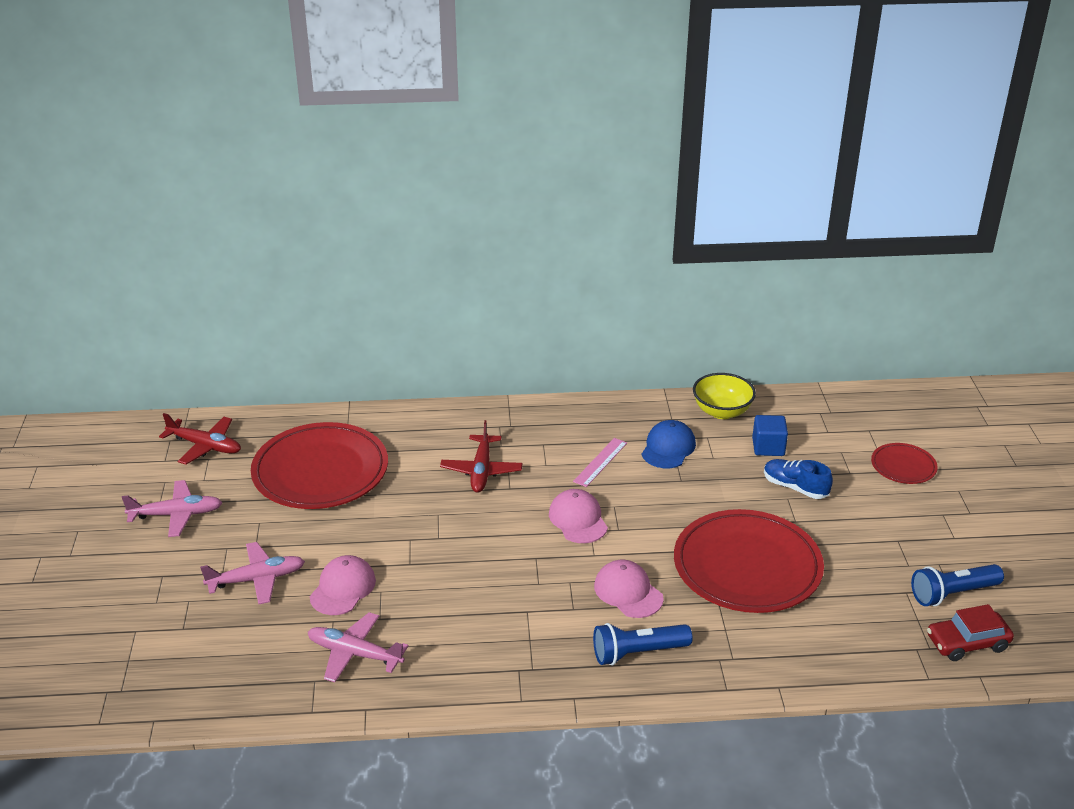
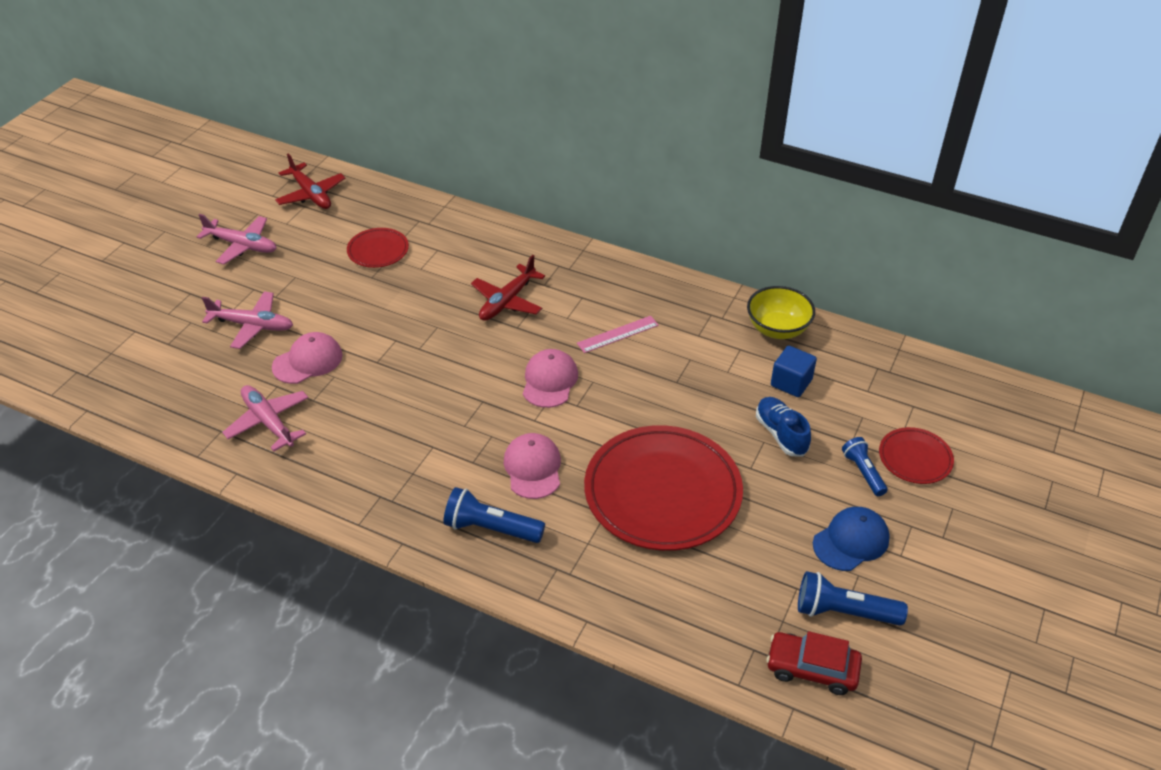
camera: 30 degrees right, 10 degrees up
(320, 471) = (378, 250): red plate -> red plate, size x0.48
(668, 448) = (693, 345): blue cap -> blue cap (851, 541)
(877, 491) = (863, 472): none -> blue flashlight

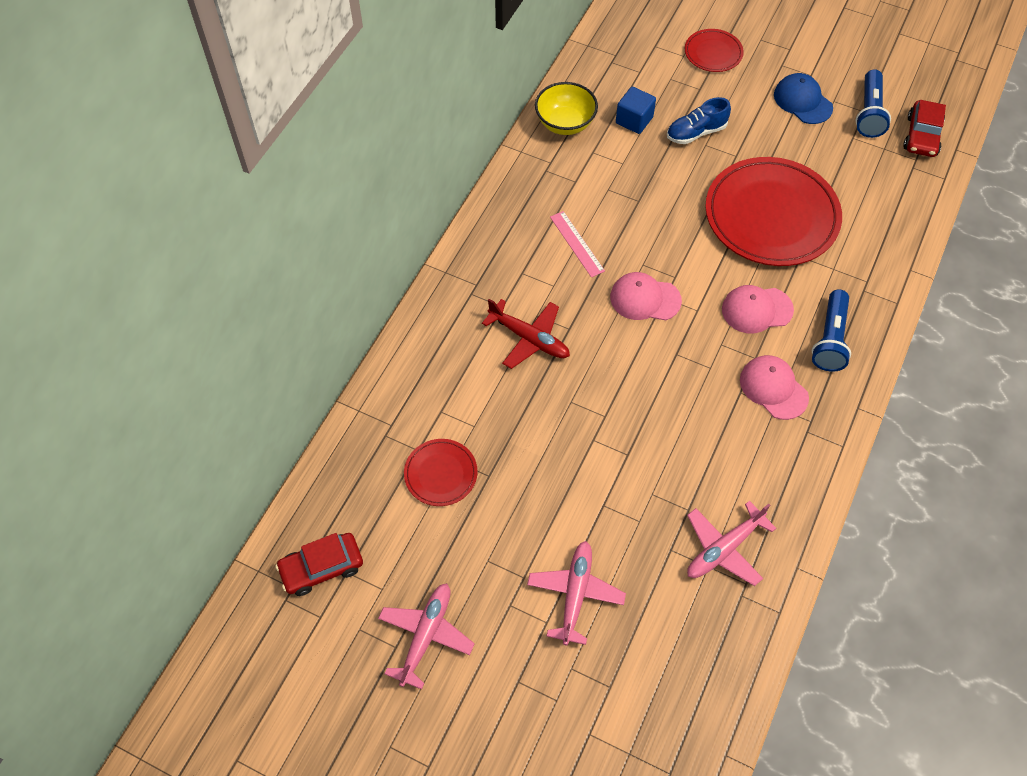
camera: 90 degrees left, 15 degrees up
(308, 361) = (630, 524): pink cap -> pink cap (773, 388)
(311, 194) = (321, 568): red plane -> red car
(863, 472) = (732, 86): blue flashlight -> none

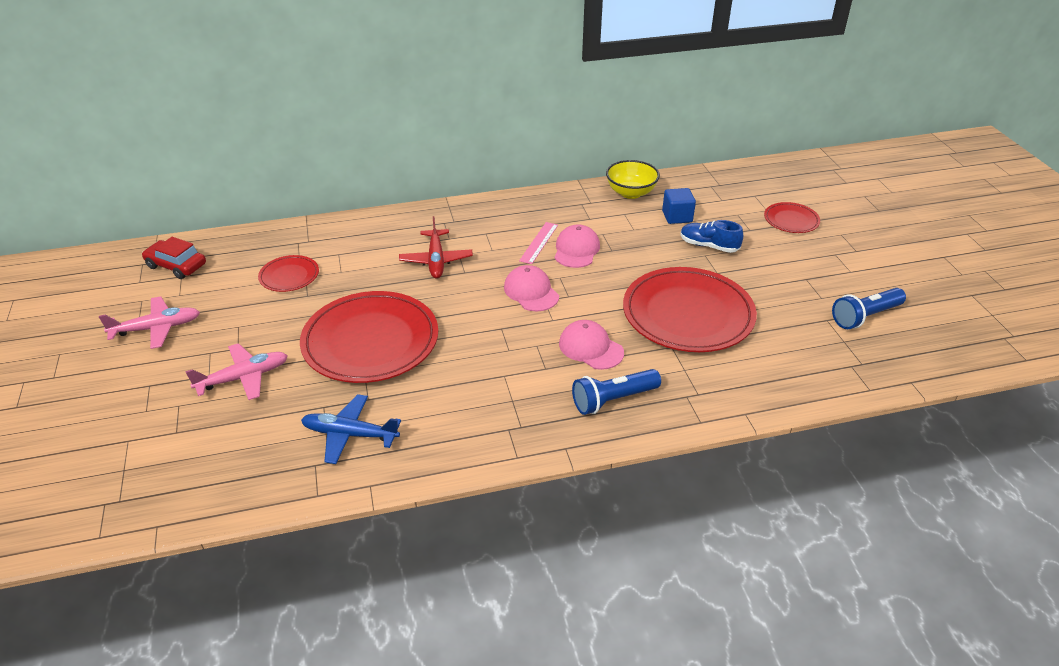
camera: 50 degrees right, 20 degrees down
(609, 463) = (370, 341): none -> red plate
(724, 548) = (350, 434): pink plane -> blue plane
(773, 388) = (528, 391): pink cap -> pink cap (576, 250)
(802, 101) = (818, 279): blue cap -> none
(922, 136) = (891, 355): red car -> none

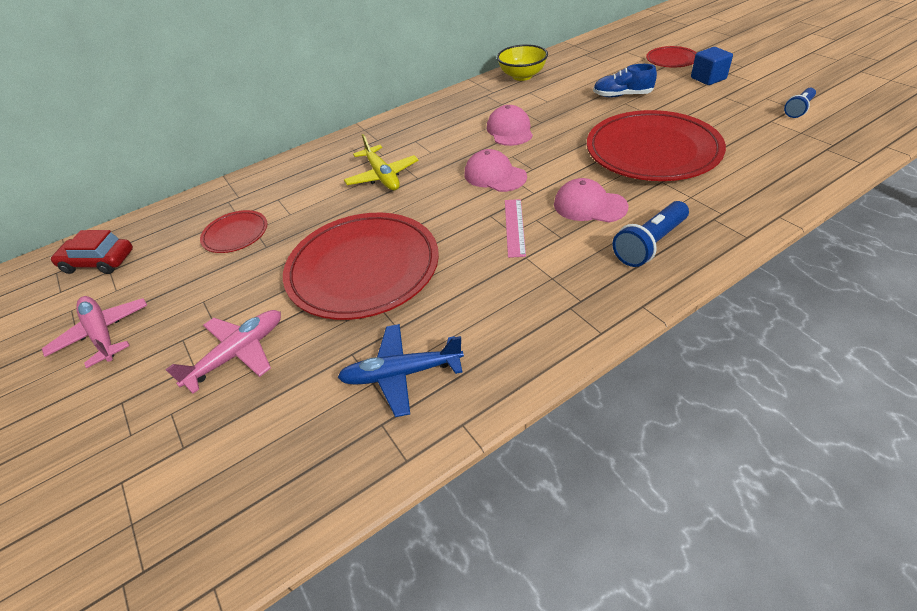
camera: 15 degrees left, 5 degrees up
(156, 328) = (102, 334): pink plane -> pink plane turned 90 degrees counterclockwise
(436, 260) = (382, 176): red plane -> yellow plane
(539, 242) = (471, 134): pink ruler -> pink ruler (514, 227)
(677, 217) = (576, 82): blue cube -> blue cube (708, 78)
(865, 317) = (798, 109): blue flashlight -> blue flashlight, size x0.66

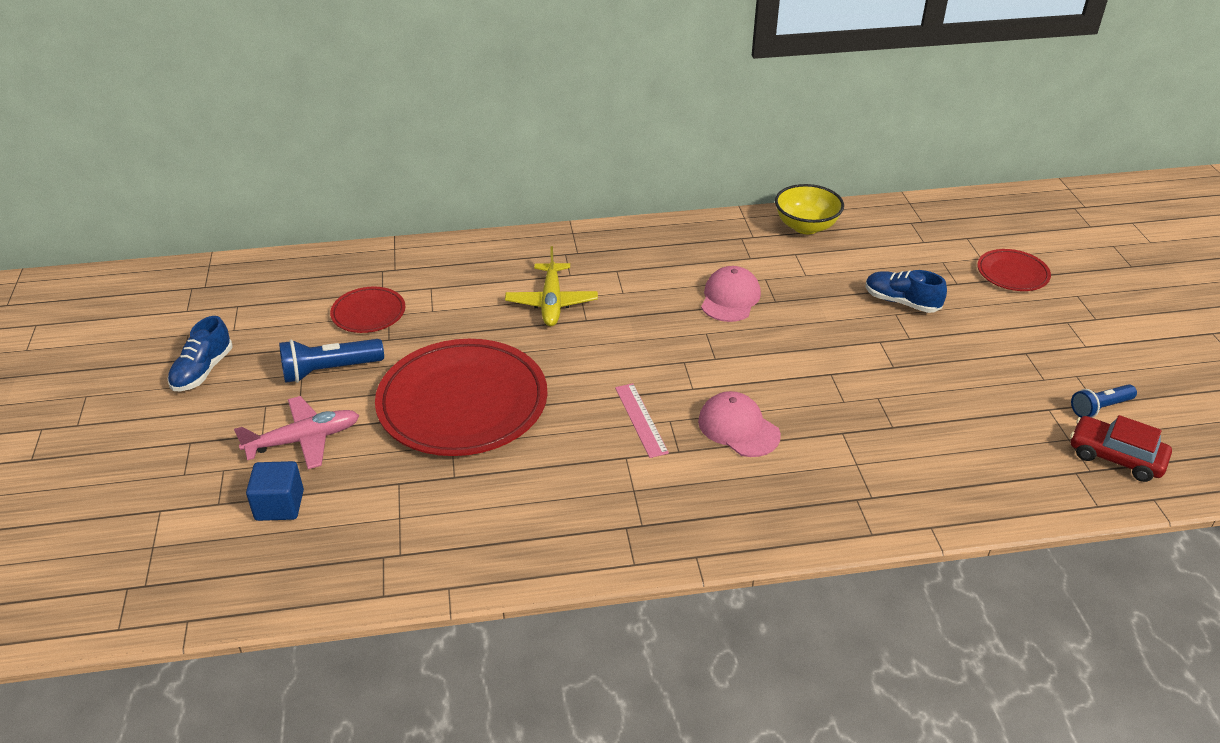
camera: 20 degrees right, 5 degrees down
(99, 262) = (232, 292): red car -> red car (1115, 457)
(102, 334) = (203, 371): pink plane -> blue shoe
(402, 374) = (429, 521): blue plane -> none
(494, 175) = (668, 350): pink cap -> none
(514, 227) = (641, 419): pink ruler -> pink ruler turned 45 degrees counterclockwise
(650, 244) = (761, 498): blue flashlight -> blue flashlight (329, 370)
(652, 151) = (867, 391): red plate -> none
(708, 78) = (1032, 319): blue cube -> blue cube (279, 505)

